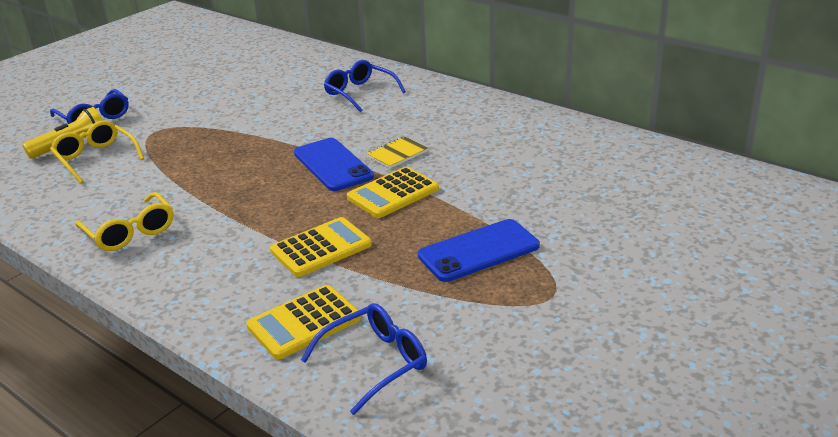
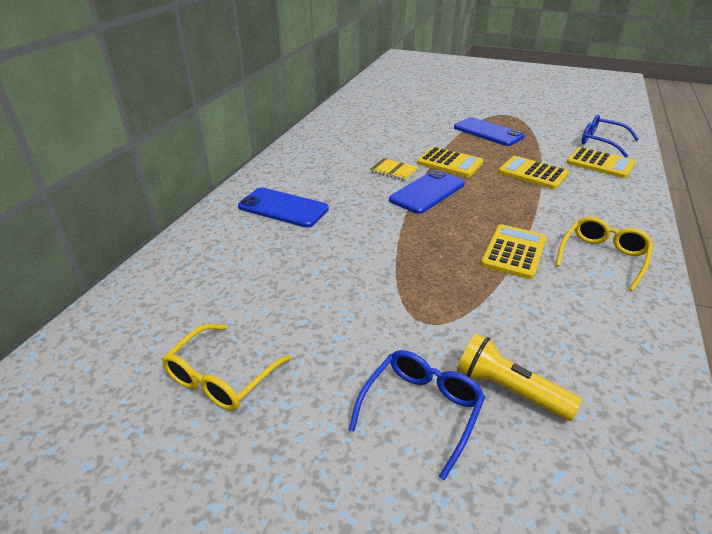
camera: 110 degrees left, 5 degrees up
(96, 158) = (518, 345): yellow glasses -> yellow glasses (221, 377)
(188, 186) = (514, 252): none -> yellow calculator
(360, 93) = (283, 208): blue glasses -> blue phone

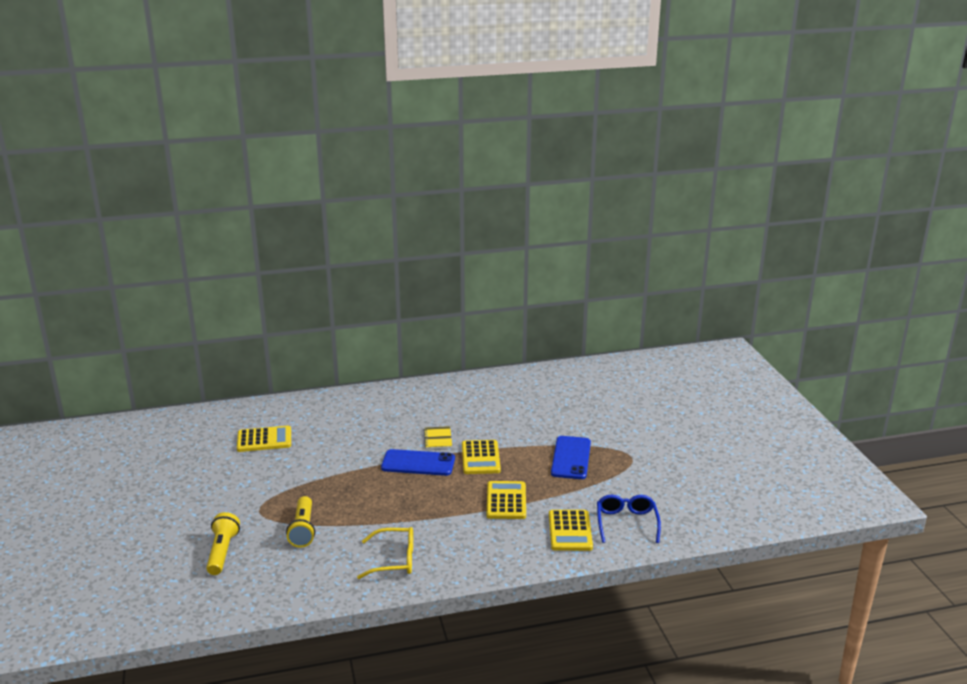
camera: 55 degrees right, 10 degrees down
(221, 377) = (170, 467): yellow glasses -> none
(283, 208) = (336, 419): blue phone -> none
(421, 410) = (189, 530): blue glasses -> none
(500, 300) = (303, 530): none -> yellow flashlight
(514, 252) = (366, 521): yellow calculator -> yellow calculator (264, 440)

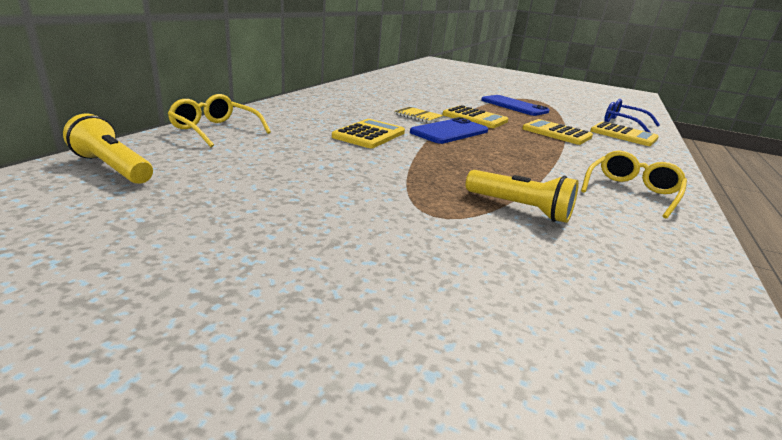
camera: 55 degrees left, 0 degrees up
(222, 552) = (525, 278): yellow flashlight -> yellow flashlight (112, 168)
(264, 440) = (261, 158): yellow calculator -> yellow calculator (369, 135)
(283, 408) = (215, 130): none -> yellow glasses

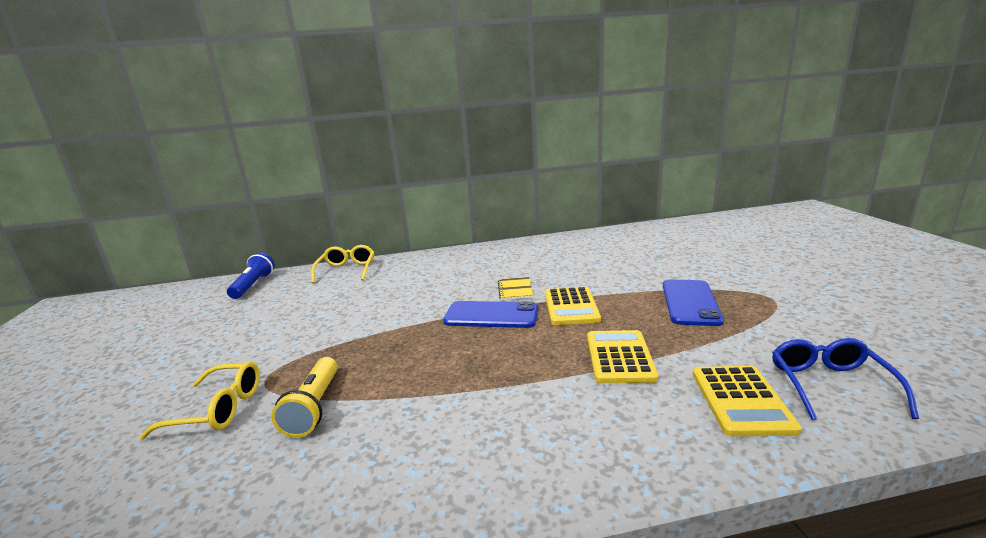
camera: 60 degrees right, 5 degrees down
(112, 168) = (253, 285): yellow flashlight -> blue flashlight
(369, 135) = (417, 299): yellow calculator -> none
(631, 192) = (448, 459): yellow glasses -> yellow glasses (218, 409)

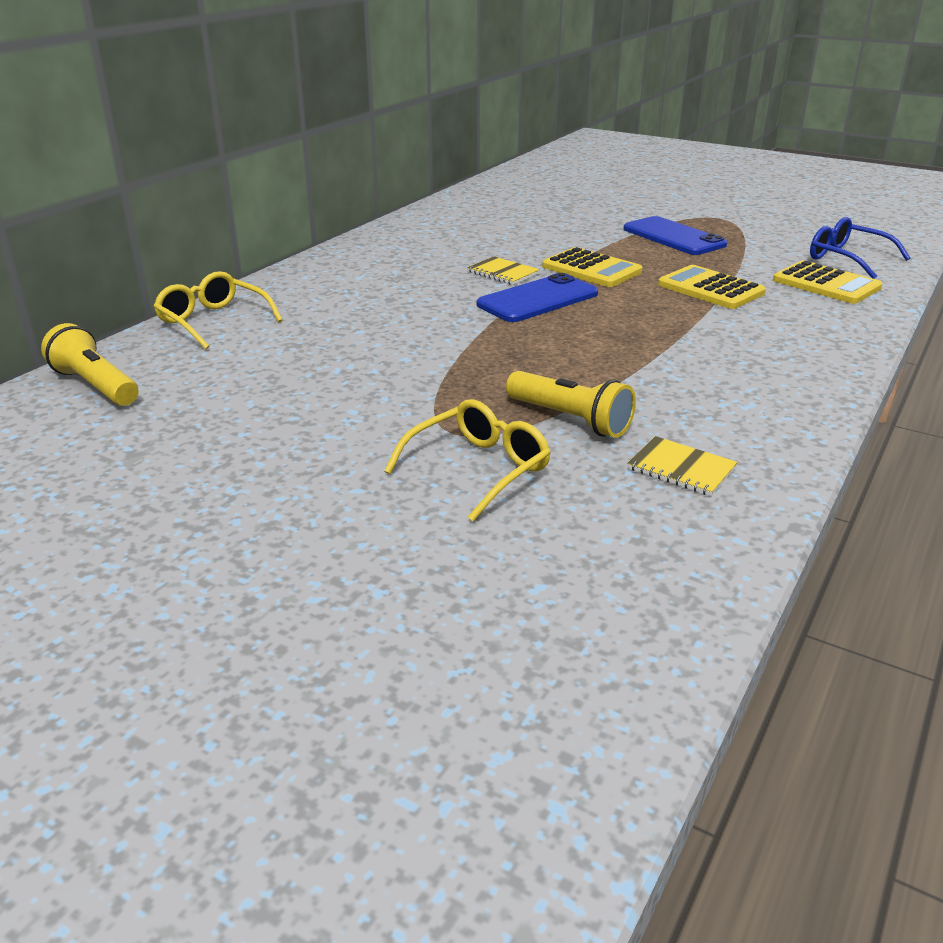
camera: 50 degrees left, 10 degrees up
(253, 285) = (95, 386): blue flashlight -> yellow flashlight
(265, 489) = (681, 468): none -> yellow notebook

